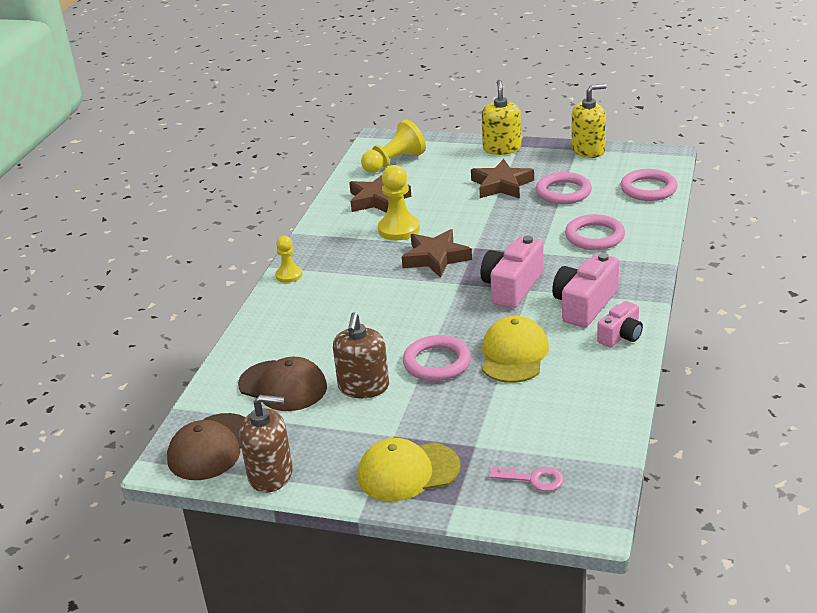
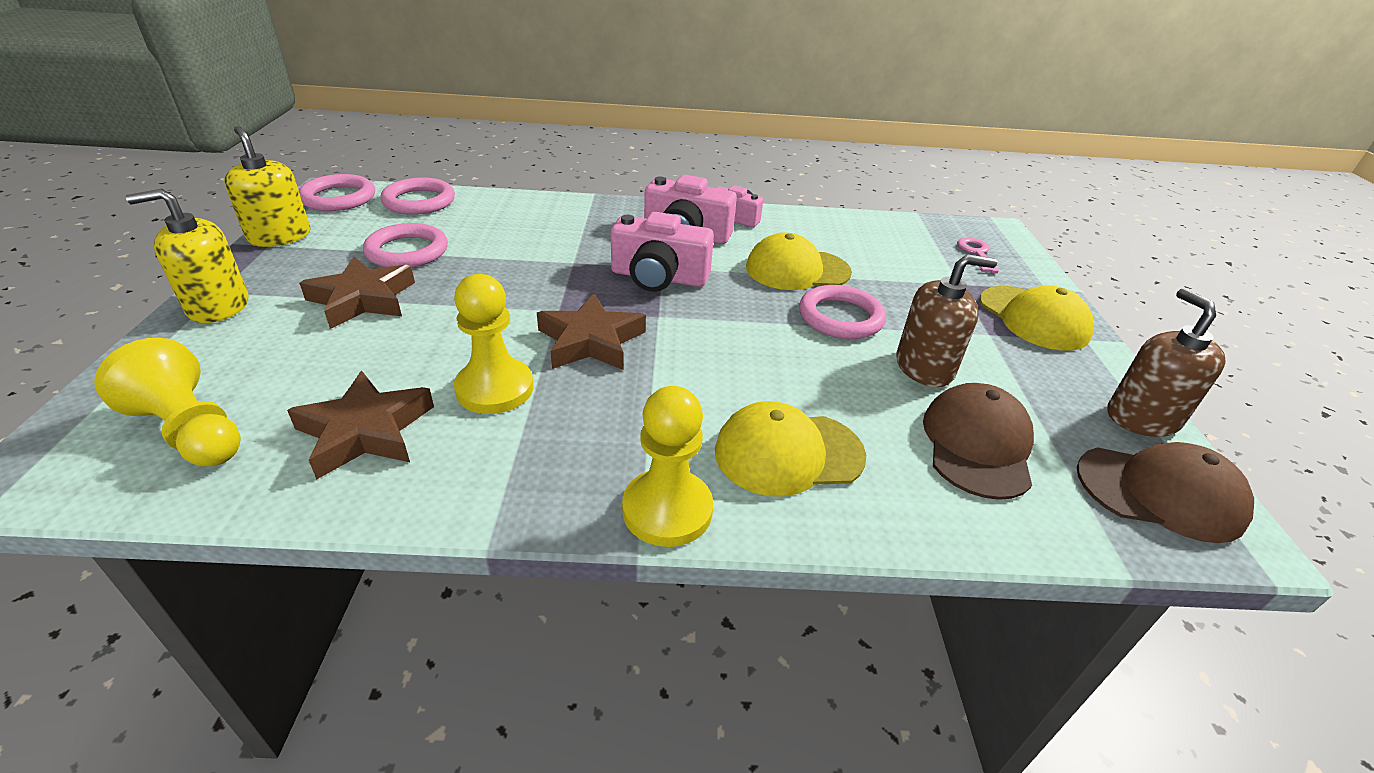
camera: 110 degrees left, 5 degrees up
(289, 275) = (667, 510): yellow pawn -> yellow pawn, size x1.65
(308, 315) = (788, 453): none -> yellow cap
(594, 236) = (534, 231): pink ring -> pink ring (338, 198)

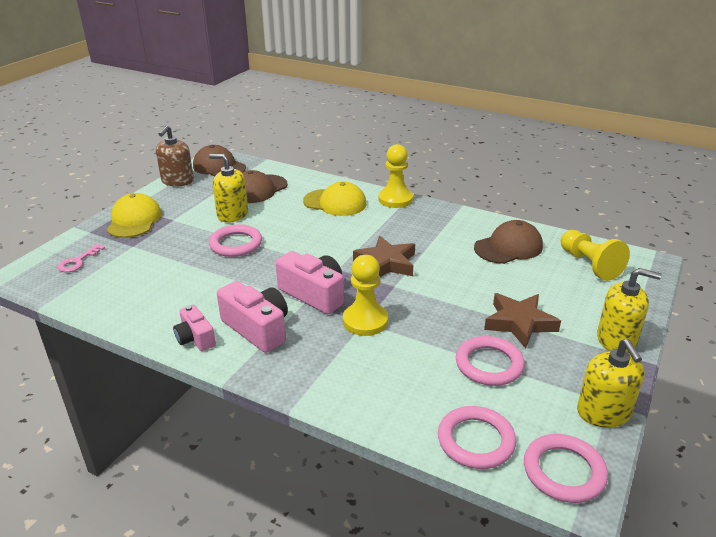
camera: 150 degrees left, 5 degrees down
(366, 431) = (508, 247): brown star -> brown cap
(495, 389) = (446, 251): yellow pawn -> yellow pawn (365, 321)
(797, 270) = (217, 278): yellow cap -> none
(924, 367) = (232, 214): brown soap dispenser -> yellow soap dispenser

